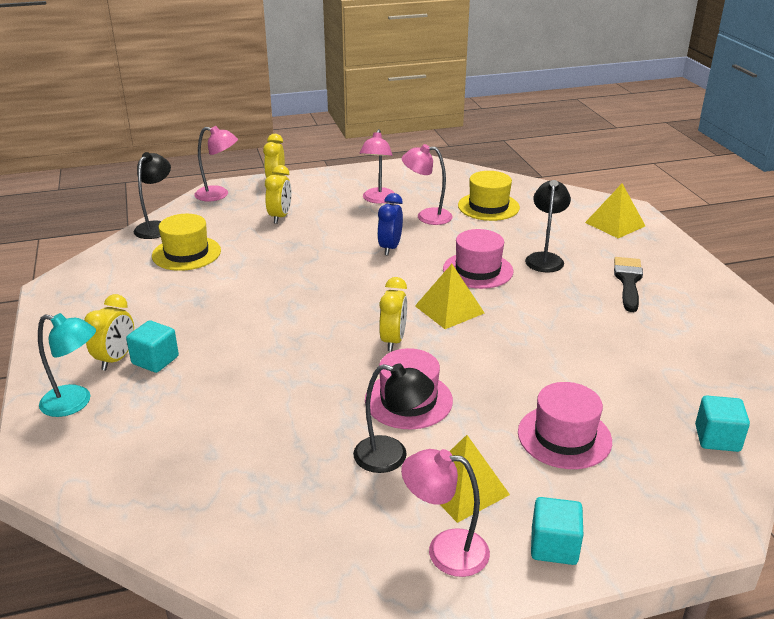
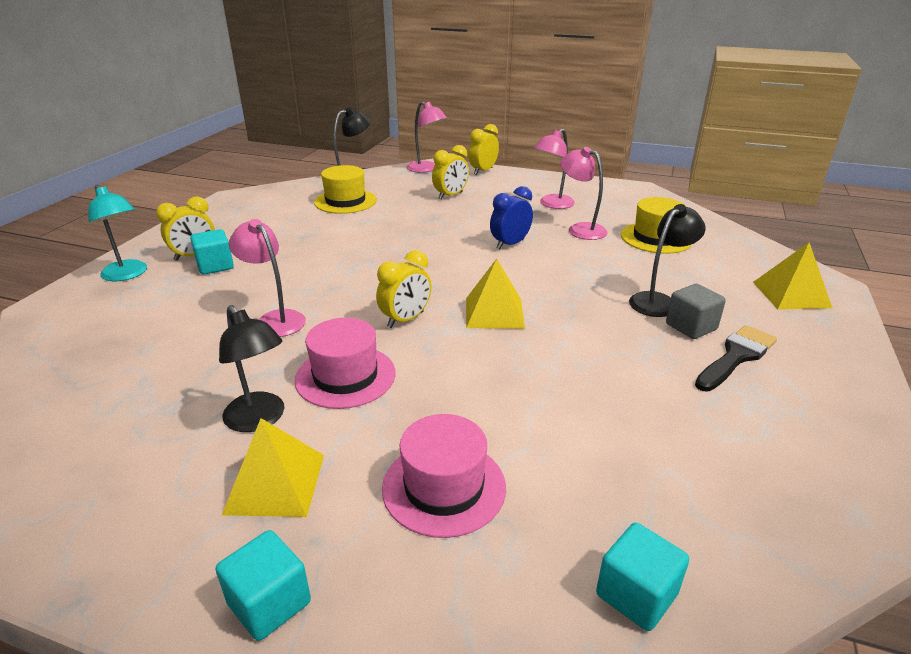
camera: 35 degrees right, 0 degrees up
(445, 550) = (172, 536): pink lamp -> pink lamp (275, 319)
(478, 270) = (570, 288): pink hat -> none
(583, 270) = (691, 327): none -> grey cube

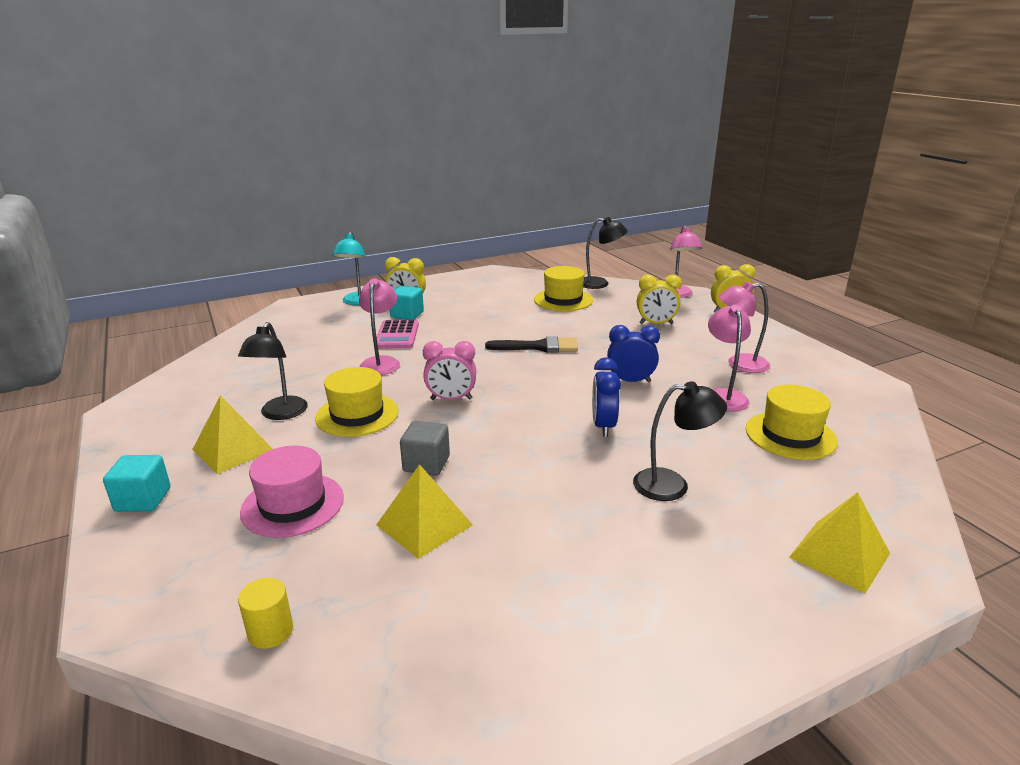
camera: 45 degrees right, 5 degrees down
(242, 288) = (397, 335): none -> pink calculator
(345, 376) = (357, 415): pink hat -> yellow hat
(405, 320) = (451, 399): yellow clock -> pink clock
(494, 312) = (517, 424): yellow pyramid -> yellow pyramid (424, 525)
(551, 284) = (603, 426): none -> blue clock
(636, 594) = (270, 631): turquoise cube -> yellow cylinder
(691, 327) = (658, 519): grey cube -> grey cube (426, 464)
(736, 356) = (649, 564): black brush -> black brush (538, 347)

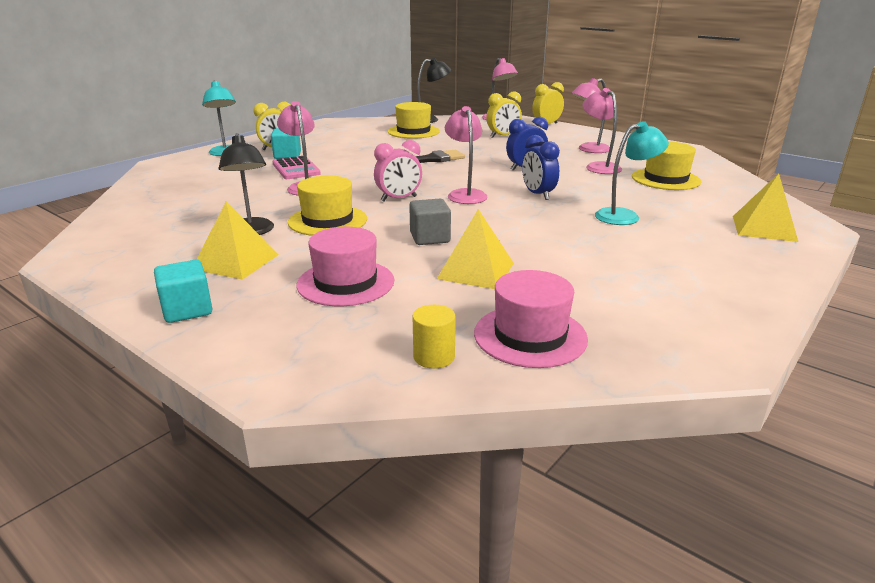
camera: 25 degrees left, 0 degrees up
(384, 636) = (530, 336): none -> pink hat
(524, 407) = (465, 194): none -> pink lamp
(672, 485) = (624, 216): black lamp -> turquoise lamp

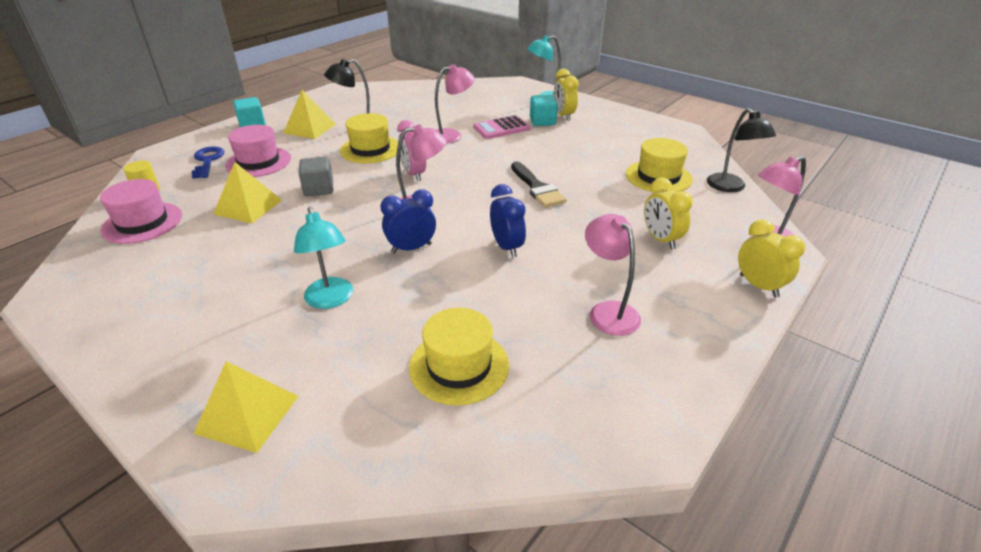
camera: 90 degrees right, 10 degrees up
(330, 324) = (207, 161): none -> blue key
(598, 166) = (519, 308): pink lamp -> none

